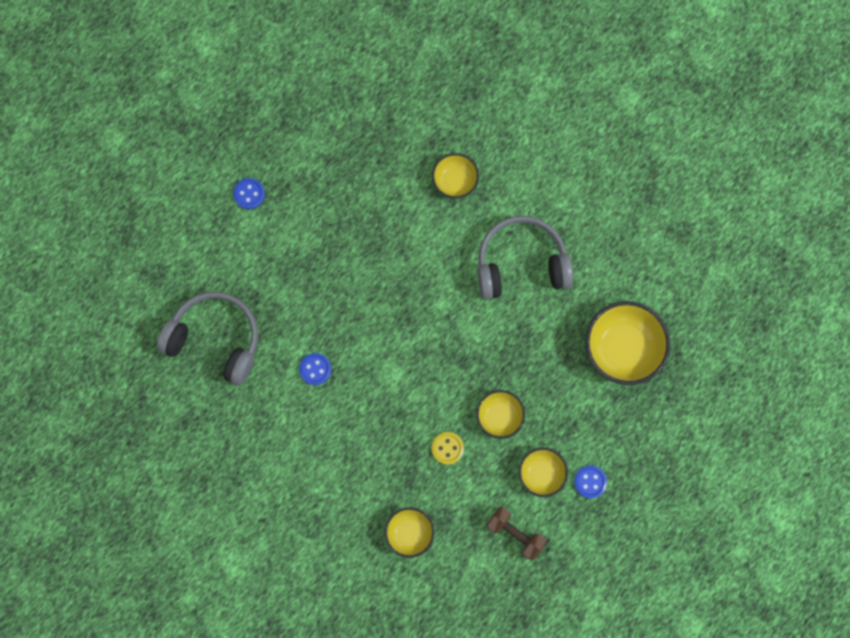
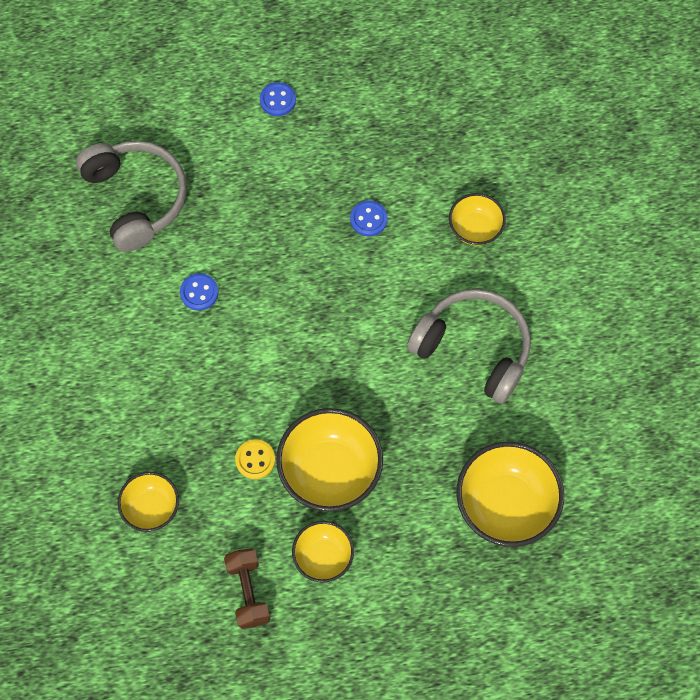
camera: 40 degrees right, 10 degrees down
(499, 416) = (330, 470): yellow bowl -> yellow bowl, size x1.73
(590, 481) = (363, 604): blue button -> blue button (368, 219)

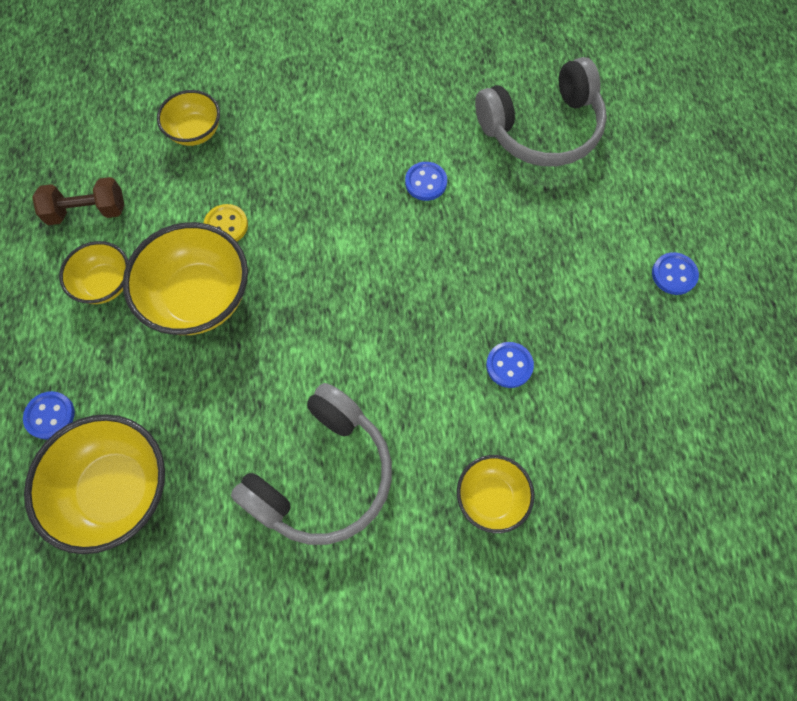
camera: 95 degrees right, 0 degrees up
(451, 574) = (50, 416): none -> blue button

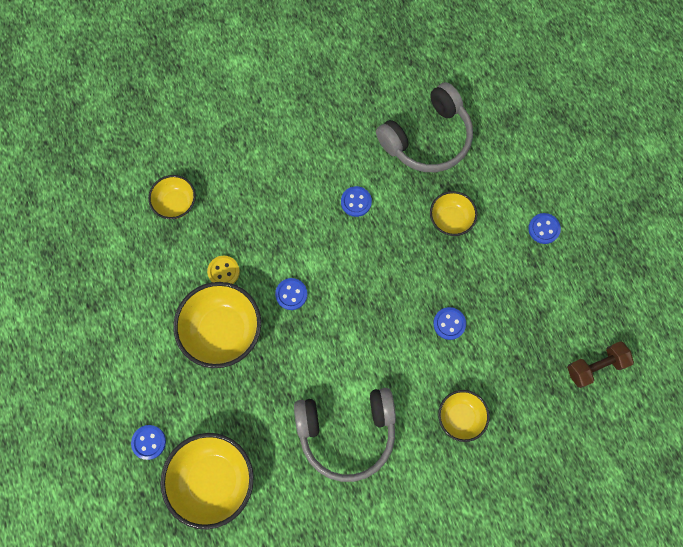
camera: 15 degrees left, 5 degrees up
(87, 211) = (118, 286): brown dumbbell -> brown dumbbell (595, 366)
(105, 284) = (152, 338): yellow bowl -> yellow bowl (450, 219)
(305, 274) = (291, 294): none -> blue button
(323, 475) = (347, 432): grey headphones -> grey headphones turned 60 degrees clockwise

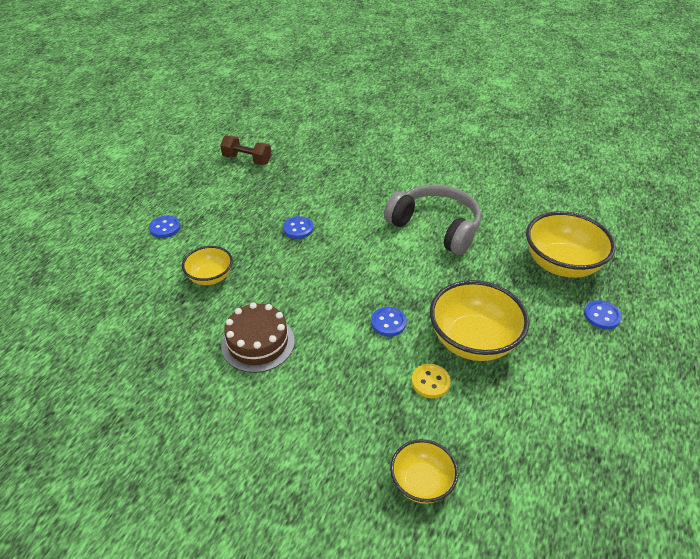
camera: 135 degrees left, 30 degrees down
(356, 202) = (258, 343): blue button -> brown cake
(427, 138) = (139, 340): grey headphones -> none
(460, 417) = (353, 189): yellow bowl -> none

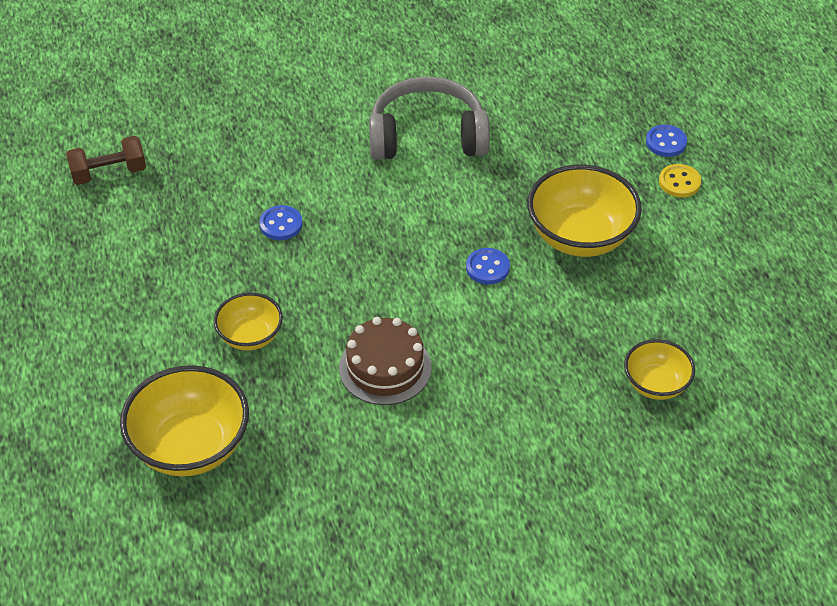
camera: 40 degrees left, 5 degrees up
(165, 228) = (120, 316): blue button -> none
(430, 382) = (581, 298): yellow button -> yellow button (679, 182)
(561, 264) = (587, 108): yellow bowl -> yellow bowl (190, 446)

